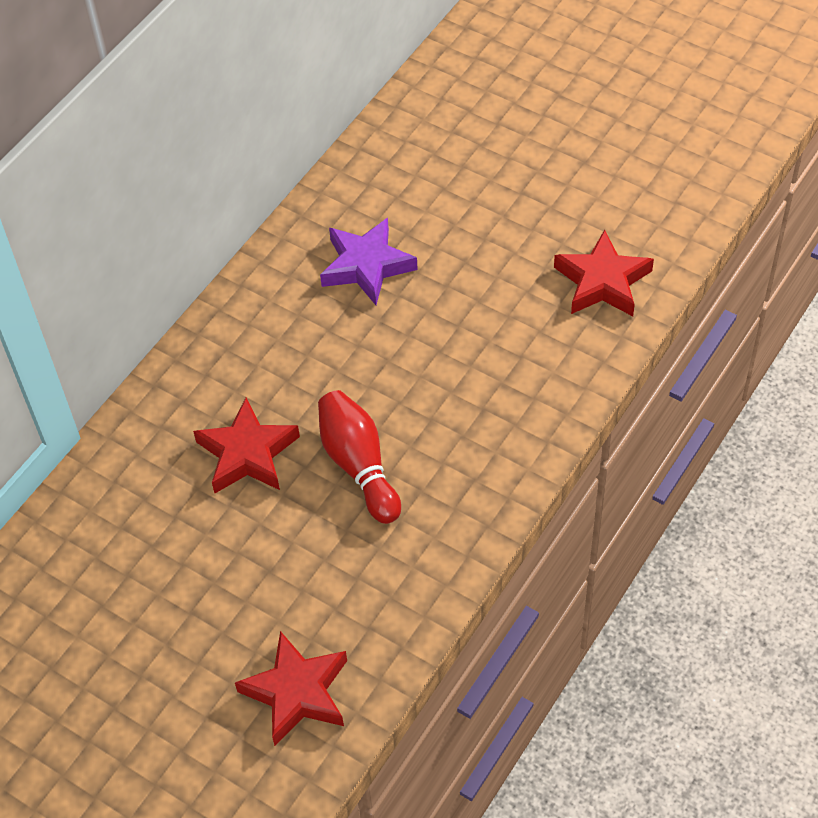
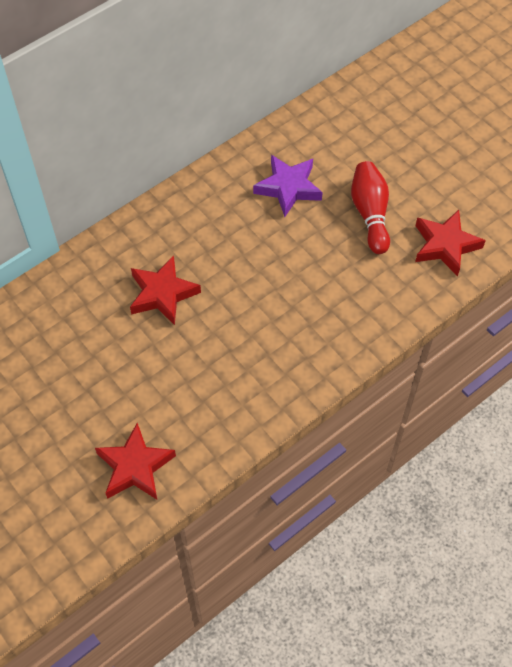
camera: 15 degrees right, 5 degrees up
(359, 465) = (232, 324): red bowling pin -> red bowling pin (370, 213)

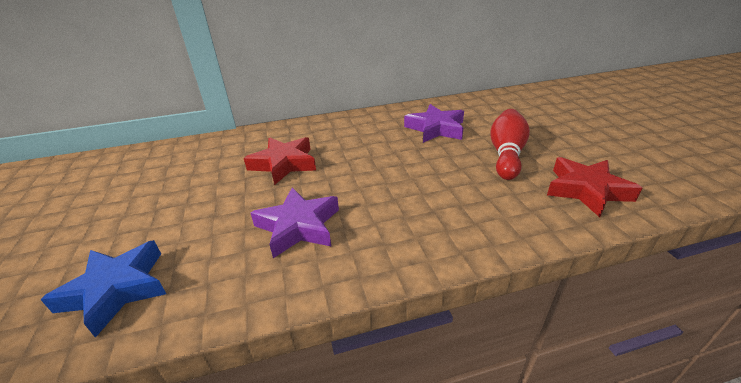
camera: 25 degrees right, 25 degrees down
(135, 467) = (116, 290): red star -> blue star
(230, 364) = (298, 226): none -> purple star

